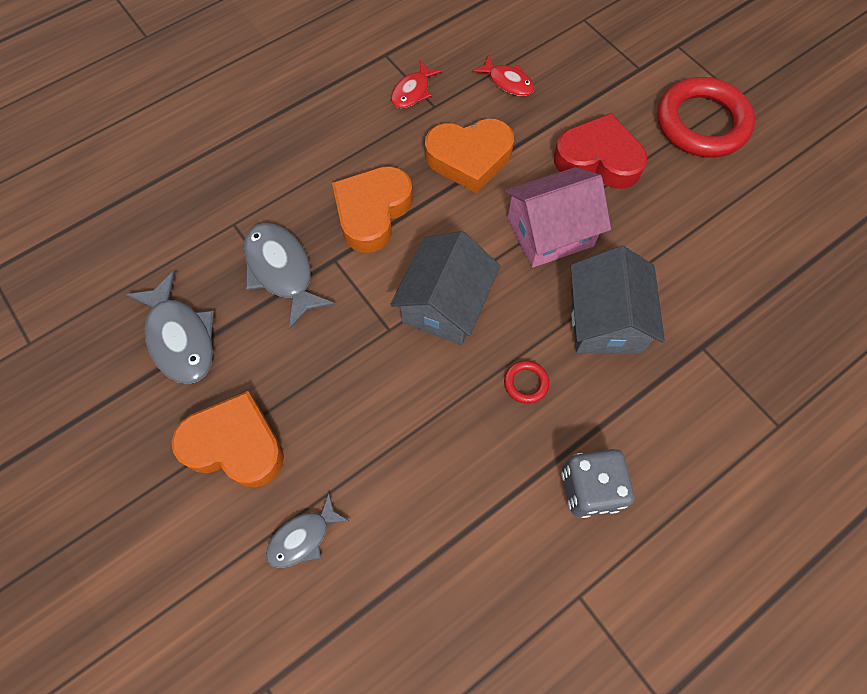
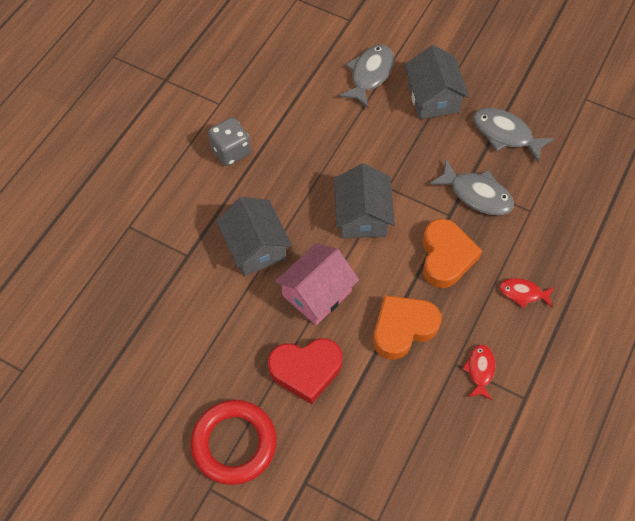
camera: 155 degrees right, 5 degrees down
(235, 444) = (433, 98): orange heart -> grey house
(303, 537) = (370, 75): grey fish -> grey fish, size x1.65
(508, 82) = (409, 415): red fish -> red fish (523, 293)
(526, 383) = (290, 190): red ring -> none

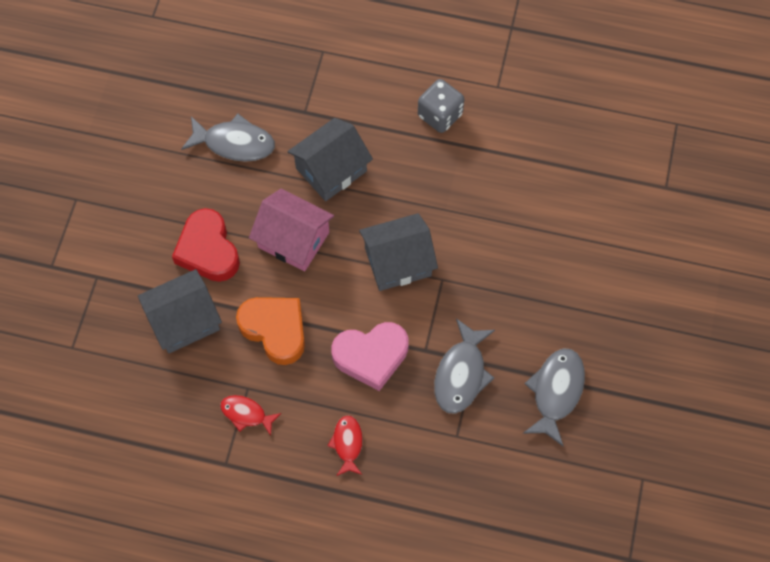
camera: 75 degrees right, 5 degrees up
(234, 443) = (121, 207): red ring -> none
(370, 75) = (591, 227): grey fish -> grey fish (234, 143)
(433, 98) = (582, 302): grey house -> grey house (184, 320)
(446, 257) = (371, 356): orange heart -> pink heart
(480, 370) = (246, 414): red fish -> red fish turned 150 degrees counterclockwise

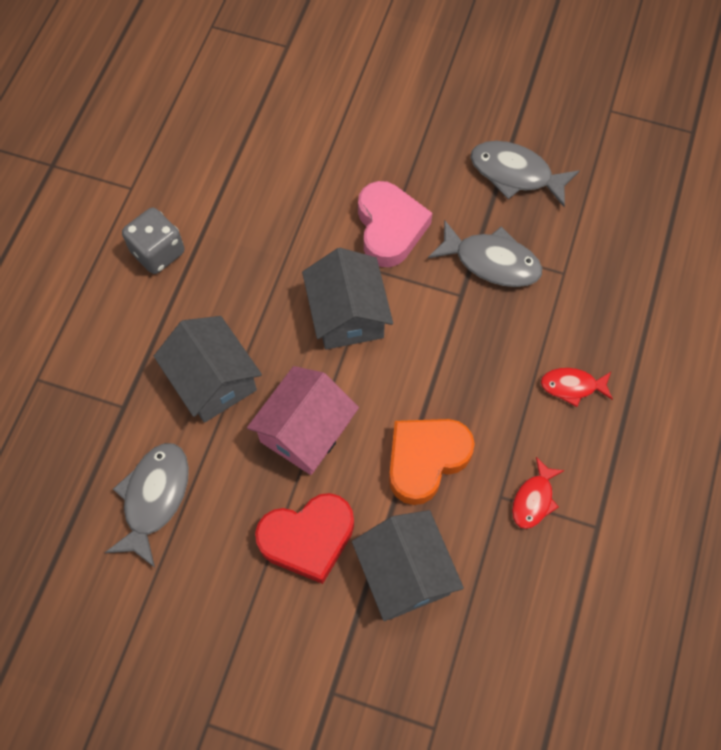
camera: 85 degrees left, 0 degrees up
(371, 356) = (465, 353): pink heart -> pink heart (389, 228)

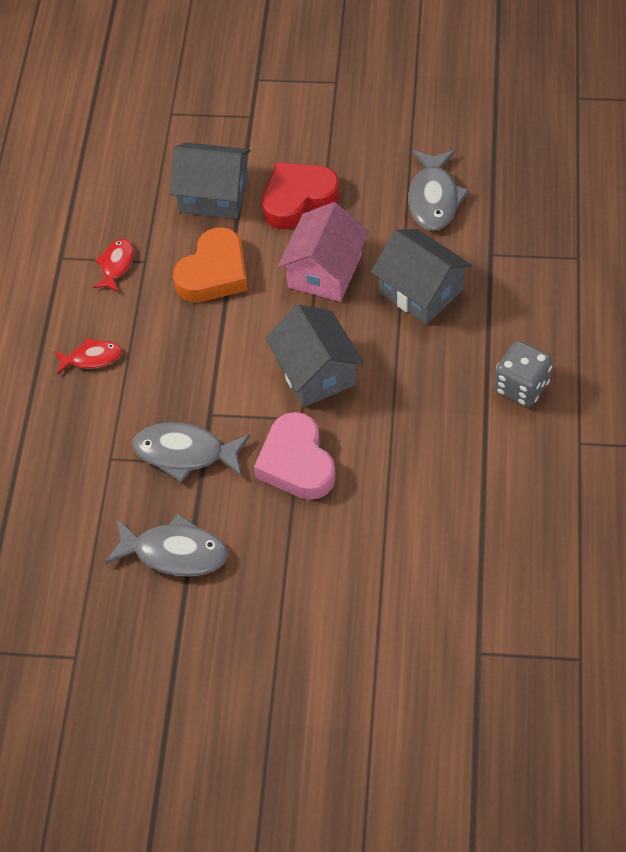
camera: 170 degrees right, 10 degrees down
(405, 573) = (213, 195): grey house -> grey house turned 45 degrees counterclockwise

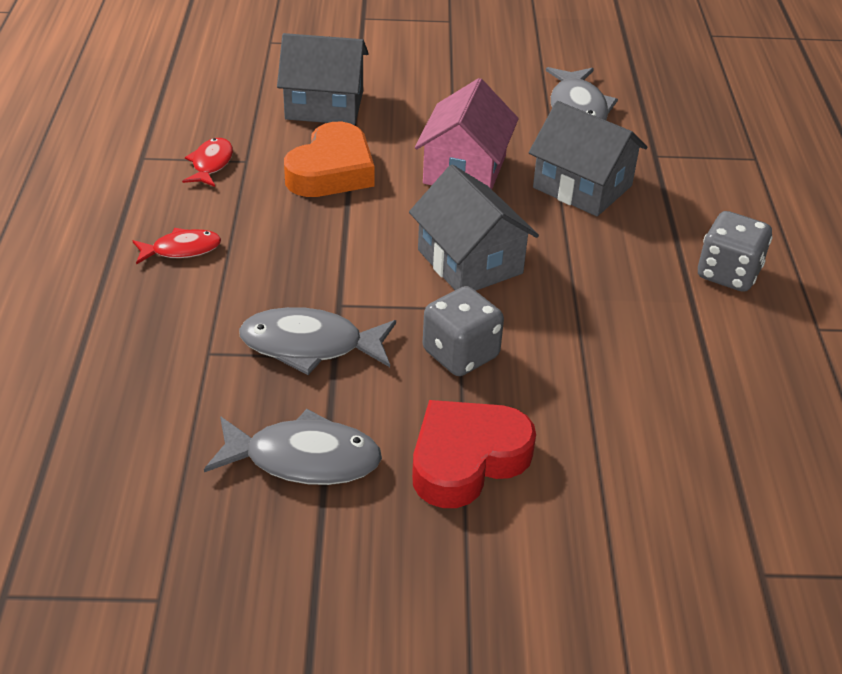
camera: 10 degrees left, 15 degrees down
(296, 463) = (460, 354): pink heart -> grey dice
(298, 199) = (423, 109): red heart -> red heart (467, 459)

